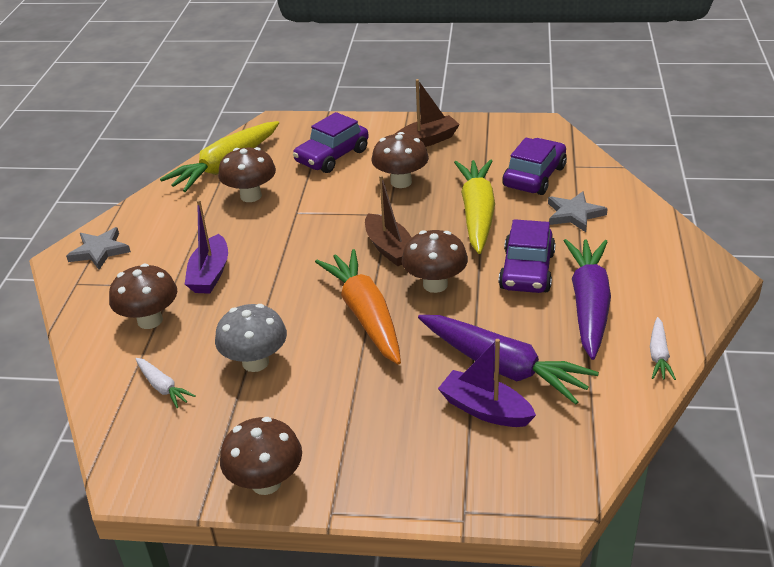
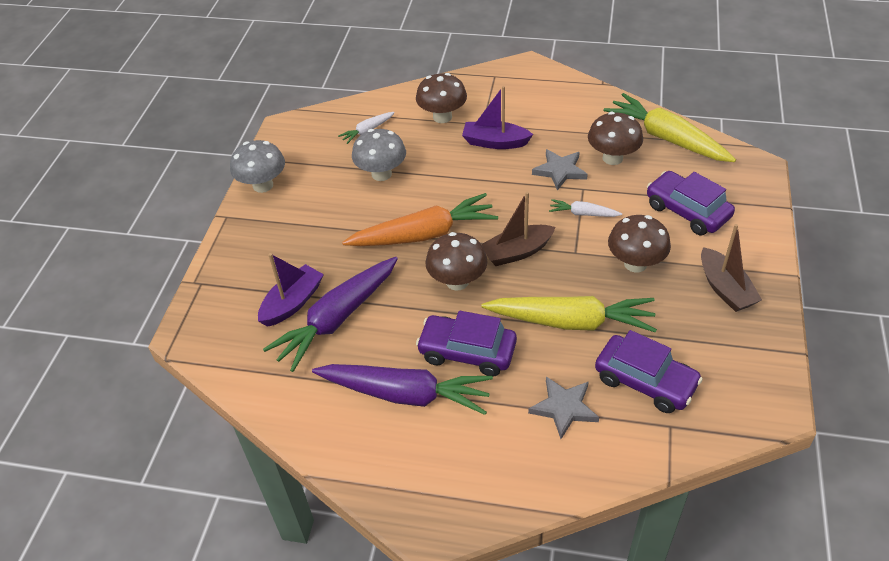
camera: 95 degrees right, 10 degrees up
(99, 251) = (535, 81): grey star -> grey star (560, 171)
(266, 482) = (263, 185): brown mushroom -> grey mushroom
(658, 355) = (322, 437): white carrot -> white carrot (583, 214)

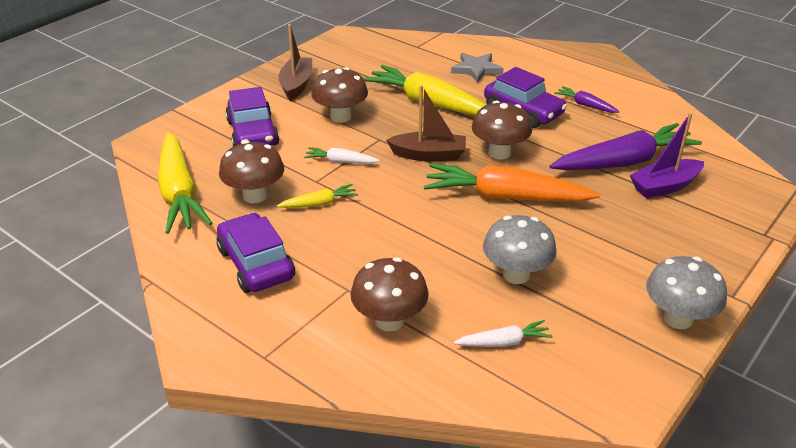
camera: 155 degrees left, 10 degrees down
(405, 394) = (585, 105): purple carrot -> purple carrot, size x0.47
(495, 142) = (355, 260): purple boat -> none
(560, 171) = (319, 203): grey star -> yellow carrot
(583, 214) = (340, 162): white carrot -> white carrot turned 150 degrees clockwise
(645, 381) = (410, 64): purple car -> purple car (256, 264)

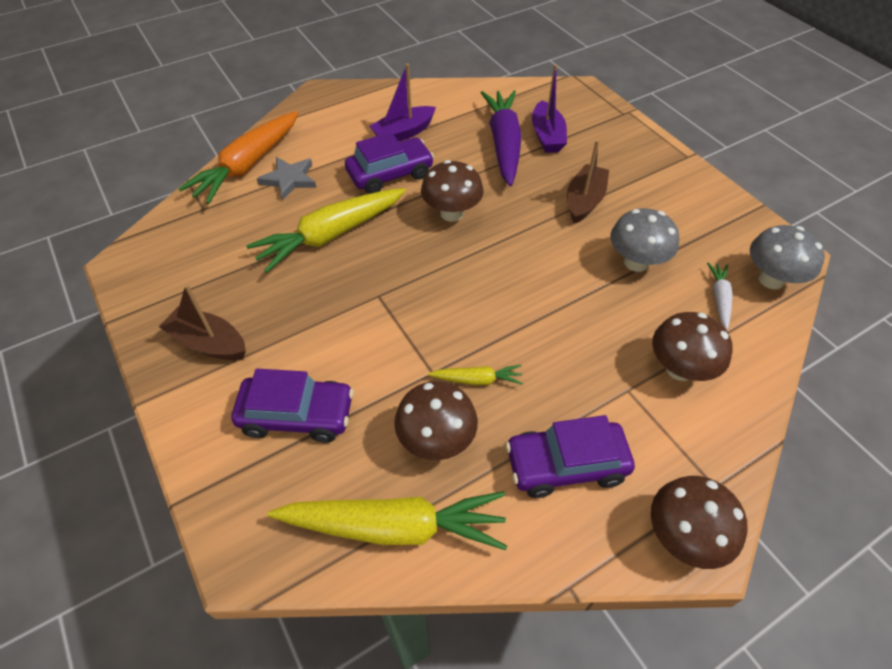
camera: 70 degrees left, 15 degrees up
(319, 203) = (477, 380): yellow carrot -> yellow carrot turned 90 degrees clockwise
(340, 117) = (312, 317): brown mushroom -> brown mushroom (683, 536)
(340, 162) = (405, 341): white carrot -> none
(429, 155) = (430, 264): brown boat -> brown boat (584, 201)
(505, 197) = (524, 232): orange carrot -> orange carrot (247, 166)
(585, 105) = (403, 133): purple carrot -> purple boat
(678, 318) = (707, 192): grey mushroom -> grey mushroom (771, 279)

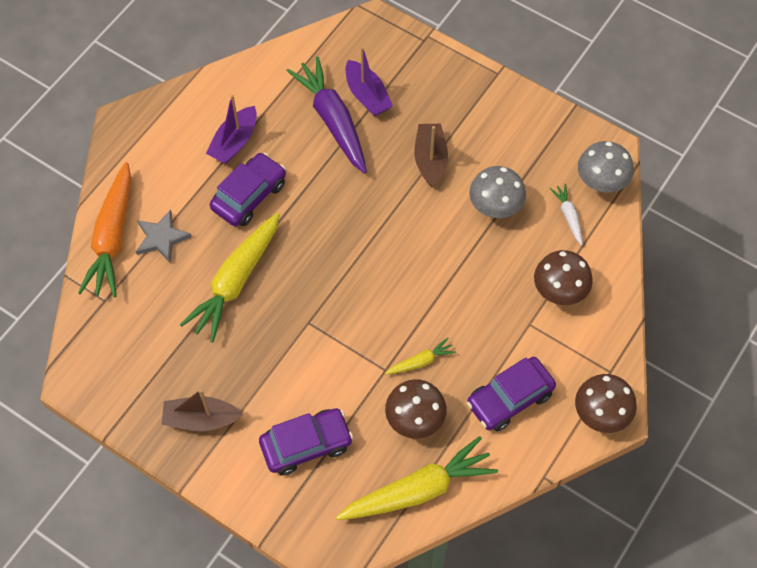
camera: 25 degrees left, 10 degrees up
(451, 213) = (325, 217): brown mushroom -> none

